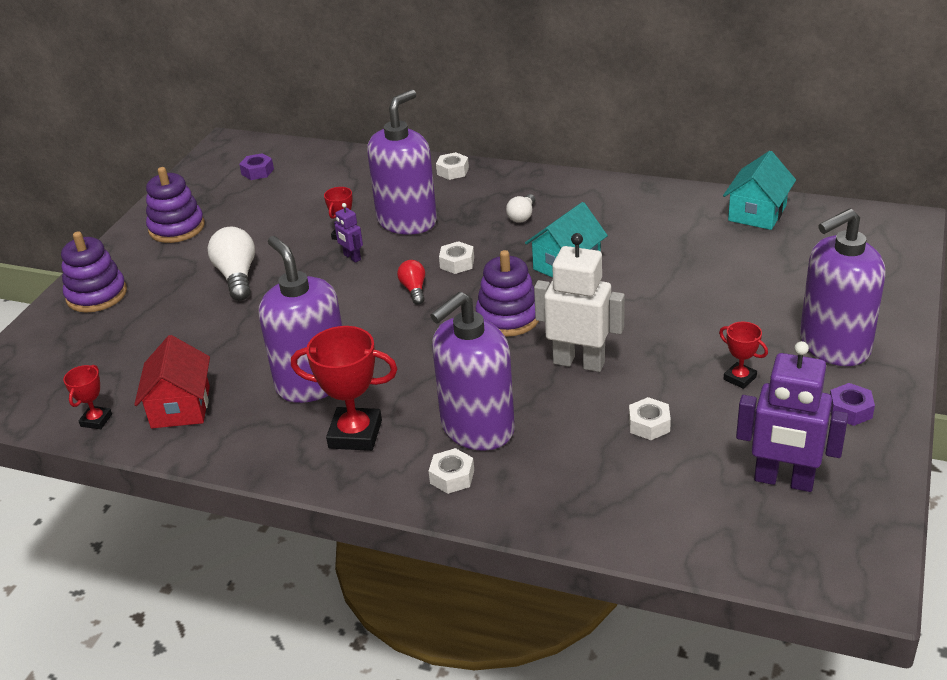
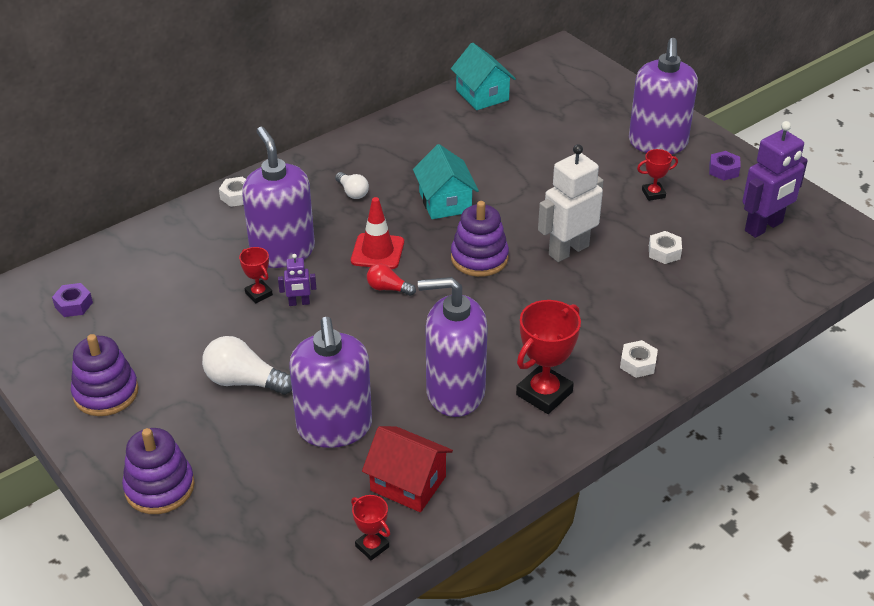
camera: 60 degrees left, 5 degrees up
(457, 263) = (377, 251): white nut -> red traffic cone
(477, 428) = (595, 329): purple soap dispenser -> purple soap dispenser (334, 427)

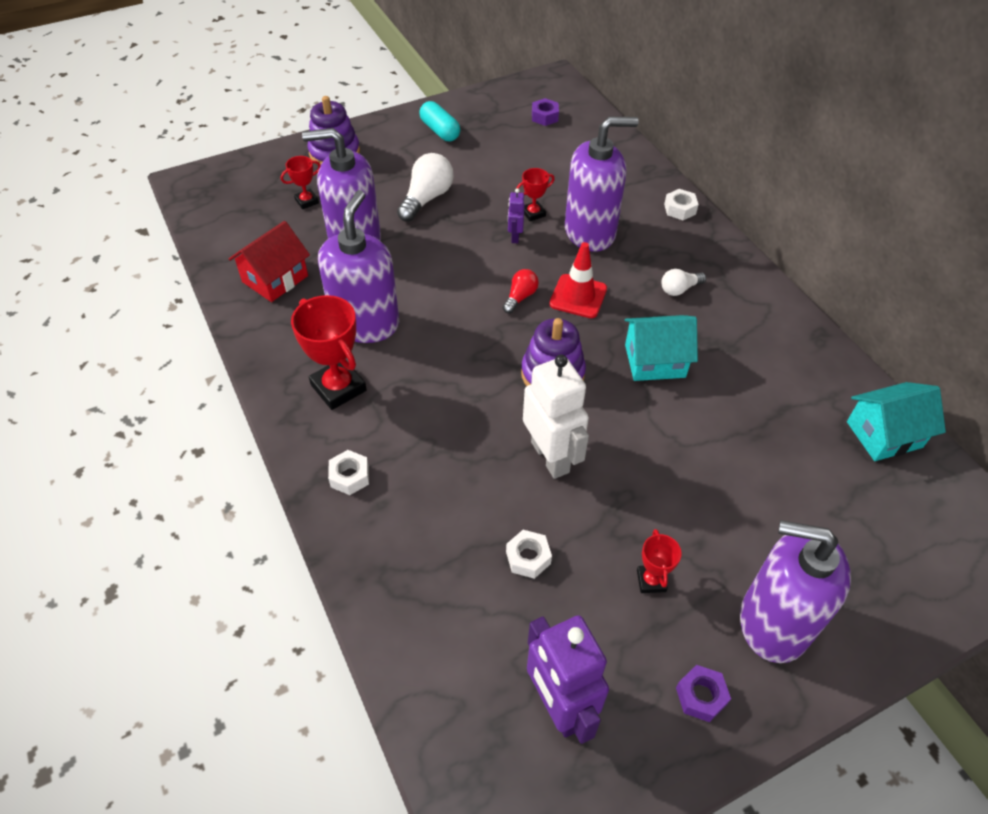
camera: 100 degrees right, 10 degrees up
(106, 393) = (440, 131): purple stacking toy -> turquoise capsule
(372, 546) = (224, 251): red trophy -> red trophy (306, 201)

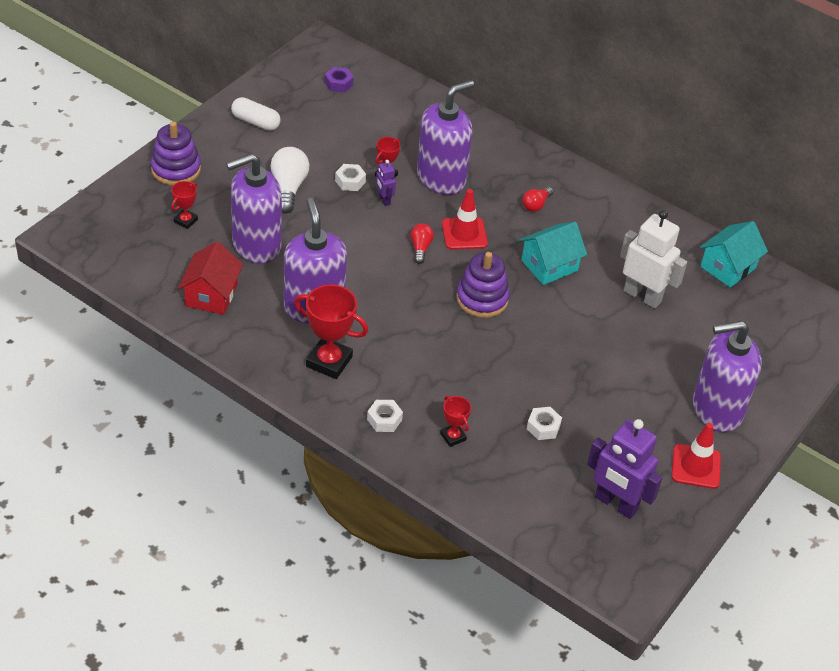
camera: 30 degrees left, 5 degrees down
(440, 131) = (255, 122): turquoise capsule -> white capsule
(550, 457) = (517, 357): white robot -> white robot (642, 296)
(651, 581) = (630, 412): red trophy -> red trophy (453, 437)
(679, 209) = (499, 138): white nut -> white nut (350, 181)
(679, 289) = (536, 205): white light bulb -> red light bulb
(701, 696) = (696, 466): purple nut -> red traffic cone

